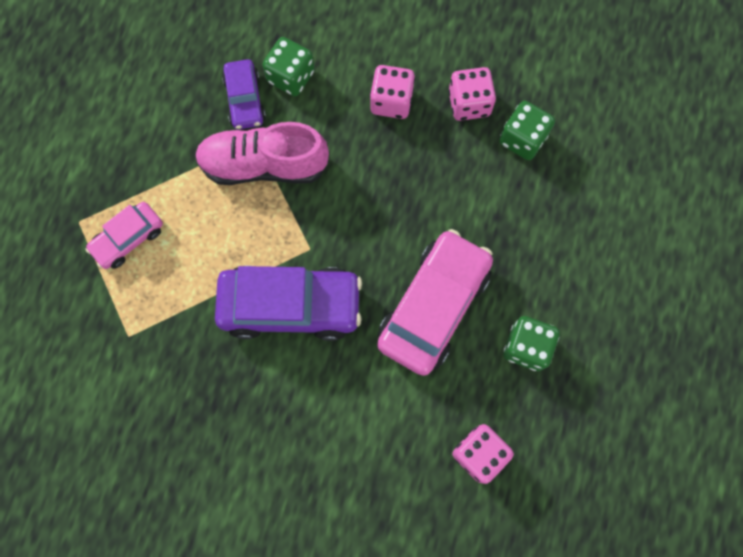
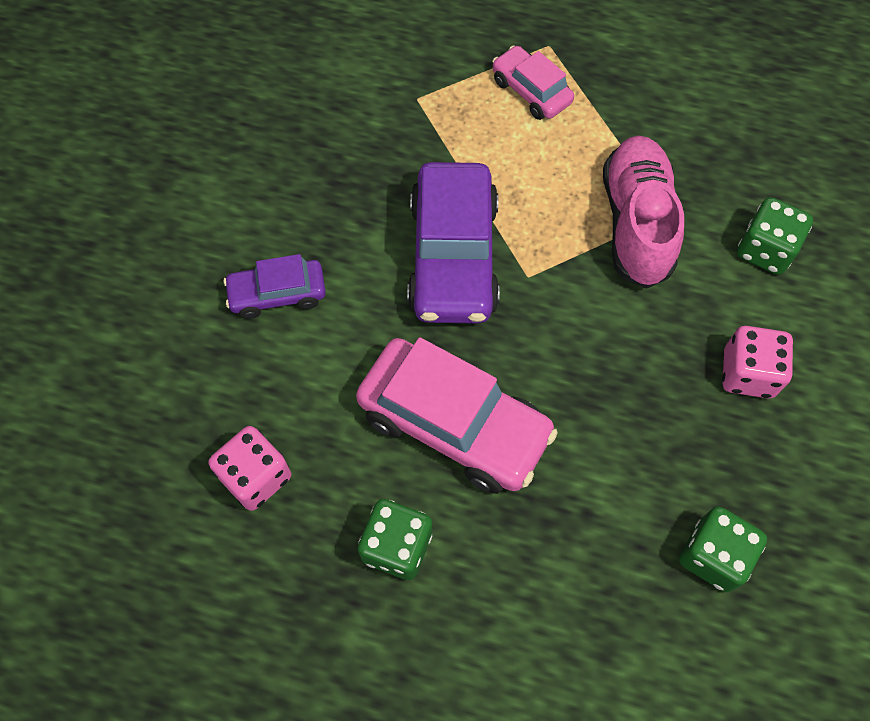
camera: 90 degrees right, 10 degrees down
(245, 100) = (723, 200): purple car -> purple car (277, 294)
(469, 103) = (760, 479): pink dice -> none

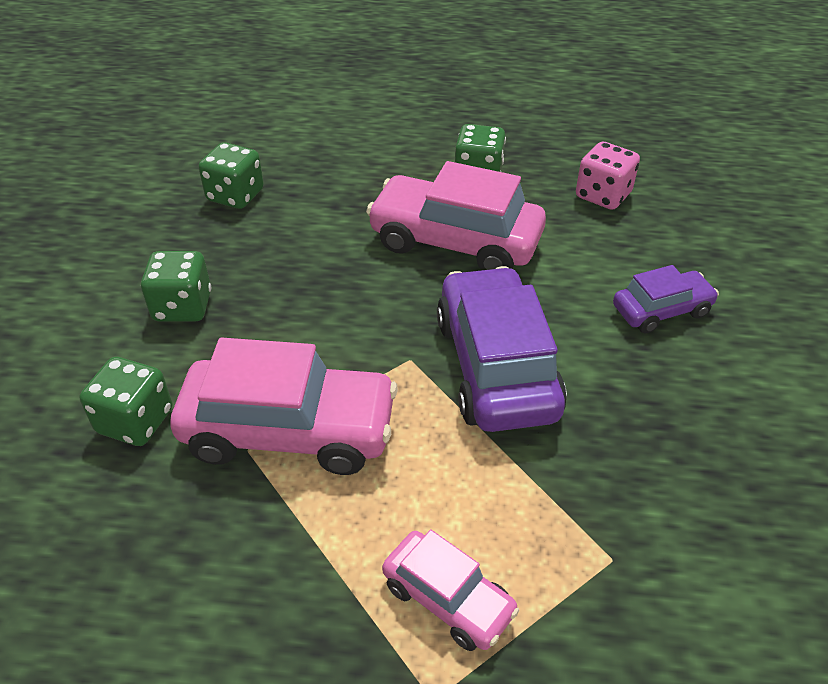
camera: 170 degrees right, 20 degrees down
(636, 223) = (289, 430): pink shoe -> pink car
(747, 373) = (183, 307): pink dice -> green dice

